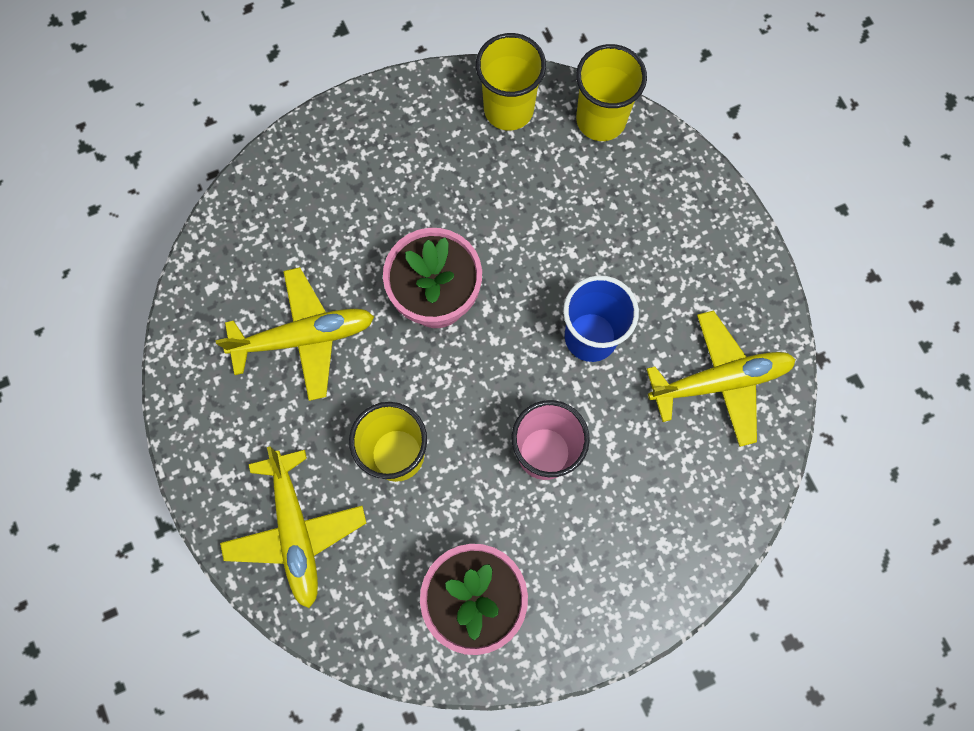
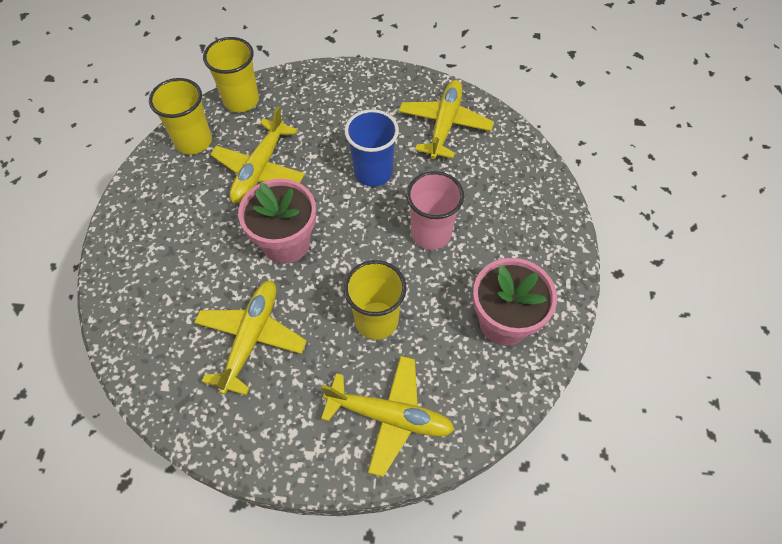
camera: 60 degrees left, 15 degrees down
(515, 207) = (259, 169): none -> yellow plane

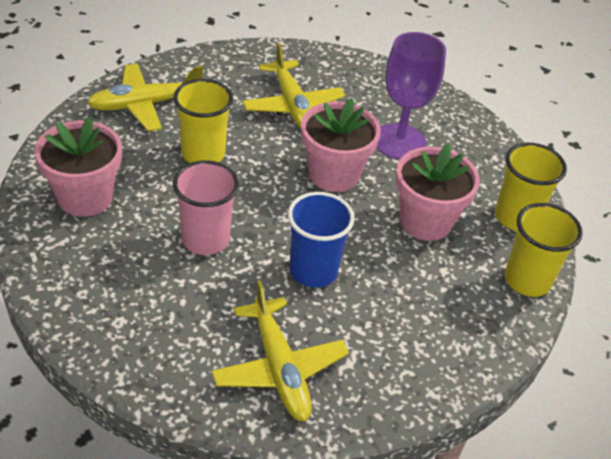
camera: 140 degrees right, 15 degrees down
(200, 247) = (399, 142): none -> purple goblet
(259, 169) = (425, 221): yellow plane -> pink flower pot

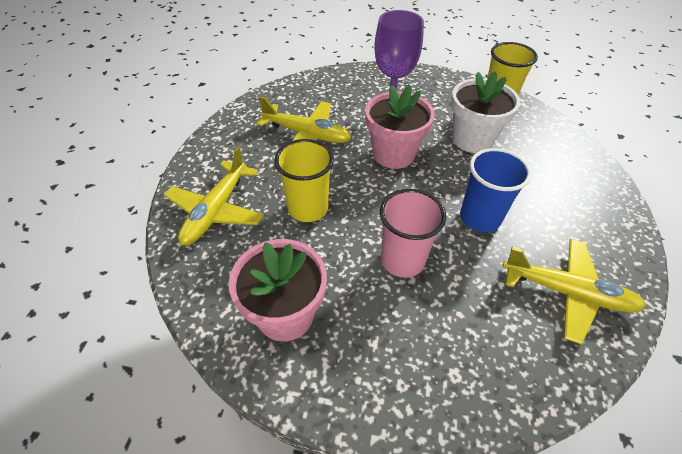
camera: 45 degrees left, 5 degrees up
(425, 221) = (472, 139): pink flower pot -> white flower pot
(527, 280) = (552, 128): yellow cup -> none

